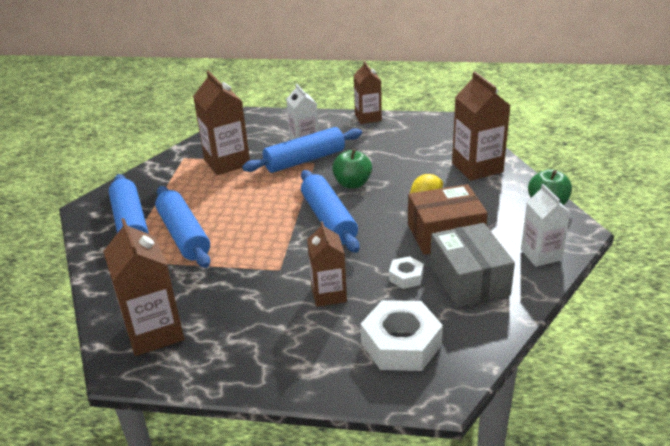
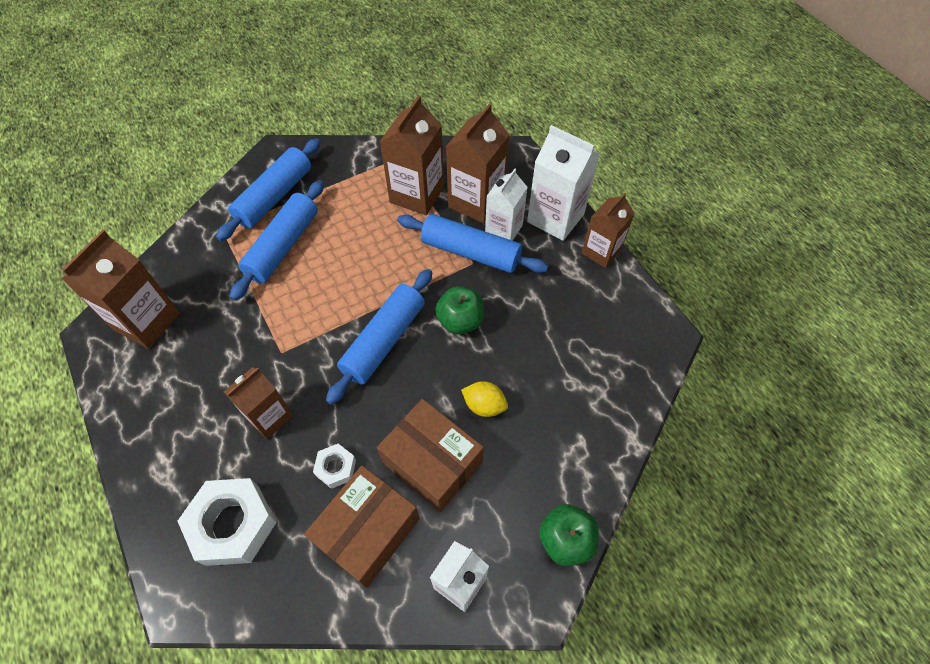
camera: 50 degrees right, 25 degrees up
(322, 122) = (555, 218): none -> white carton
(469, 280) = (367, 531): grey box -> brown box
(477, 167) = (587, 420): brown carton -> brown carton (476, 201)

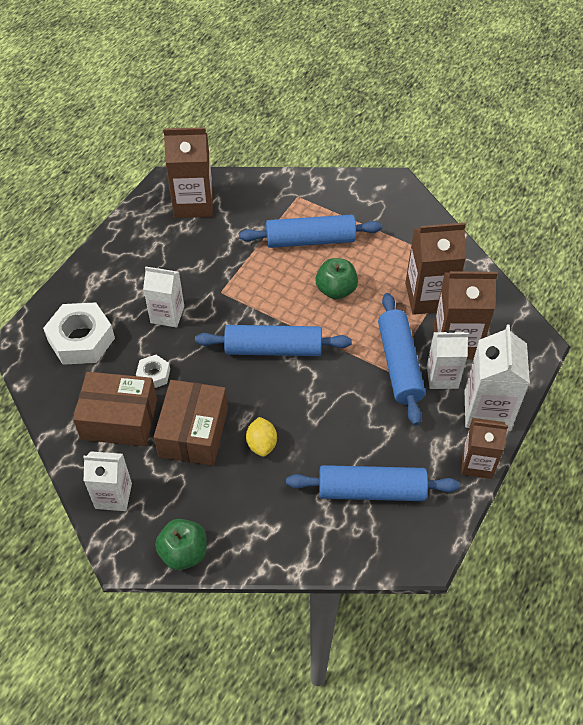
camera: 60 degrees right, 5 degrees down
(269, 417) = (167, 314): brown carton -> white carton
(274, 197) = (351, 208): blue rolling pin -> blue rolling pin (371, 490)
(460, 321) = (326, 390): green apple -> green apple (336, 290)

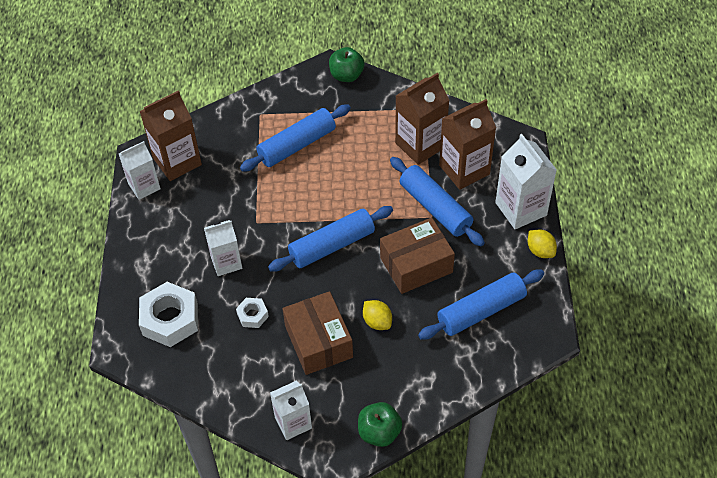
camera: 30 degrees left, 0 degrees up
(119, 419) = (252, 364): brown box -> brown box (416, 265)
(336, 290) = (346, 175): green apple -> green apple (346, 75)
(442, 377) = (472, 201): white carton -> white carton (144, 186)
(477, 463) = (540, 251): brown carton -> yellow lemon

